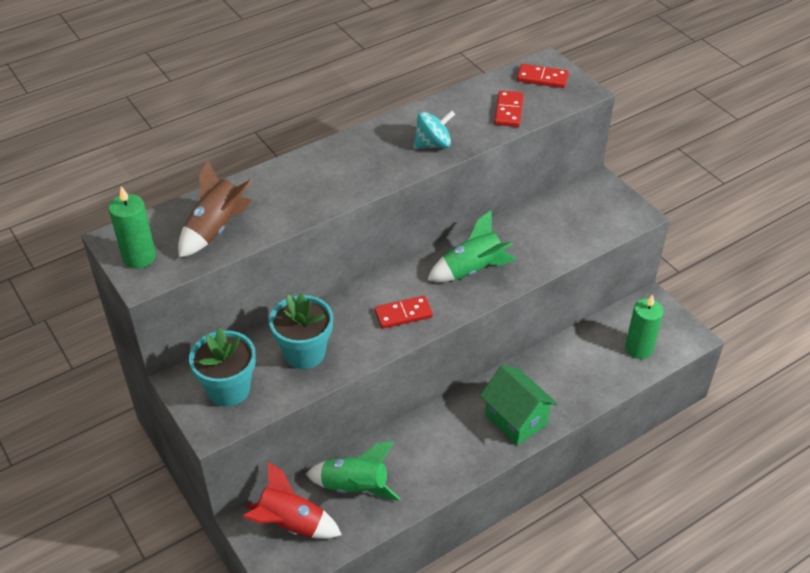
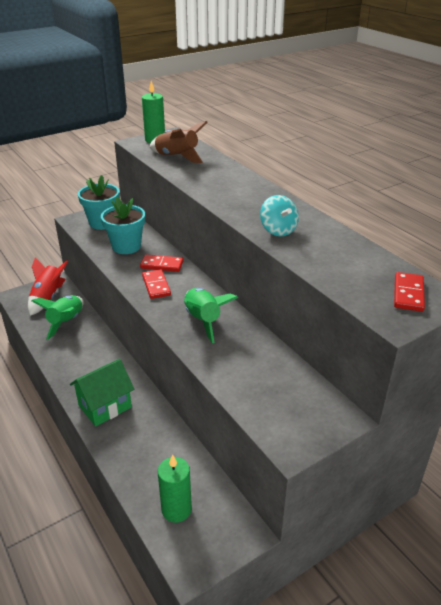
camera: 90 degrees right, 10 degrees down
(508, 111) = (340, 270): red domino -> red domino (162, 265)

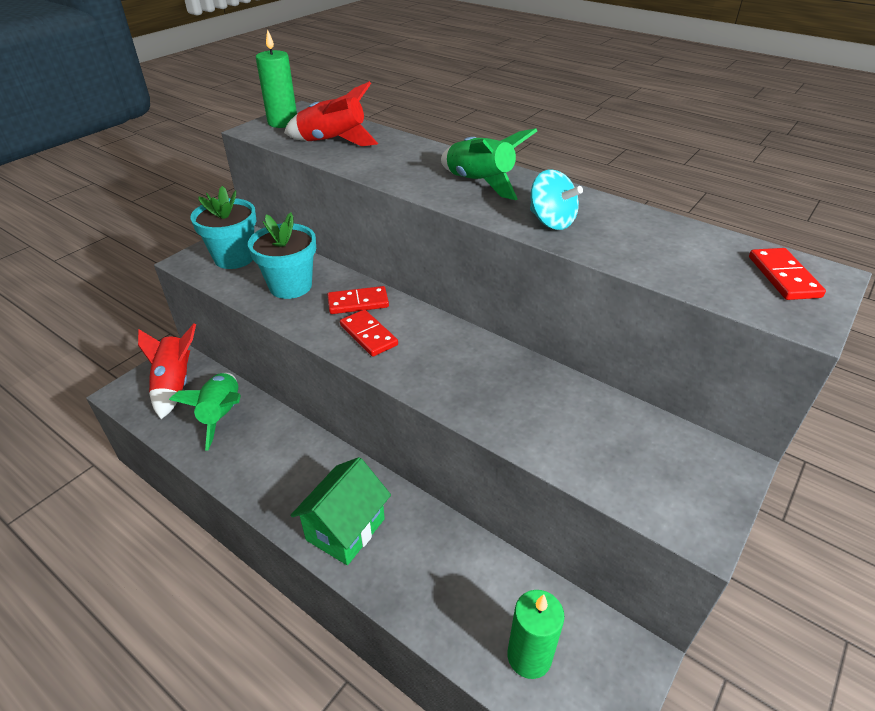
camera: 20 degrees left, 5 degrees up
(177, 157) = (333, 142): brown rocket -> red rocket
(203, 320) = (465, 372): green rocket -> green rocket (480, 183)

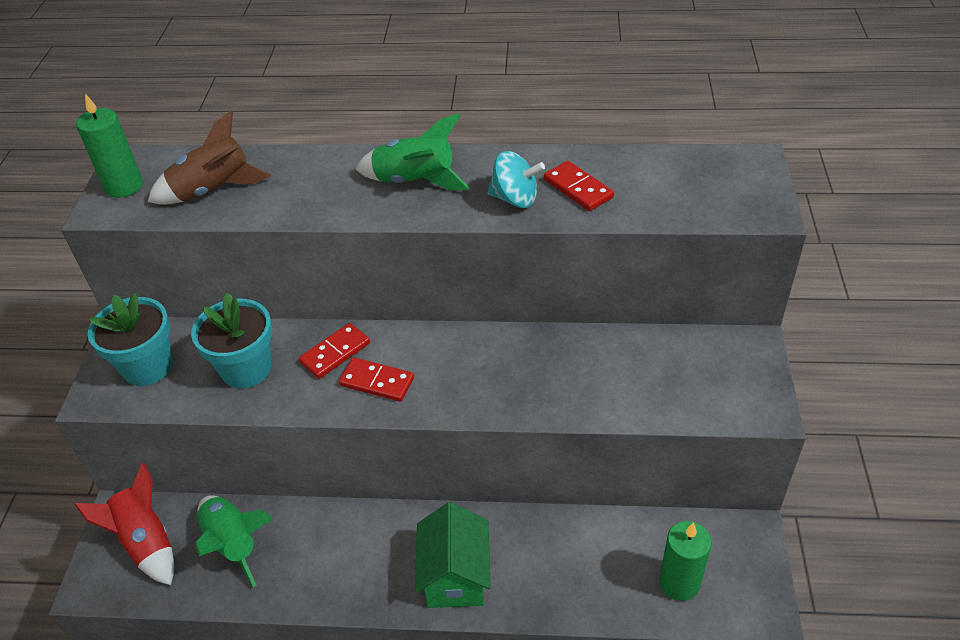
camera: 30 degrees left, 5 degrees up
(333, 142) = (213, 191): red rocket -> brown rocket
(783, 277) = (728, 176): red domino -> red domino (578, 189)

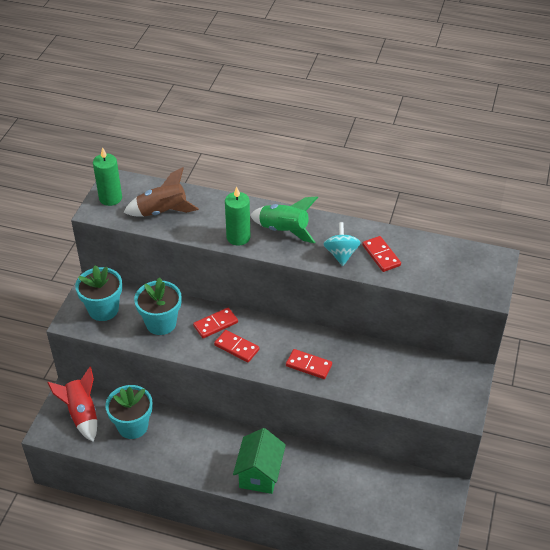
camera: 10 degrees right, 0 degrees up
(233, 543) = (133, 426): green rocket -> turquoise flower pot
(499, 386) = (309, 365): none -> red domino
(515, 199) = (341, 254): turquoise spinning top -> turquoise spinning top turned 120 degrees counterclockwise
(679, 582) = (392, 507): green candle -> green candle (238, 237)

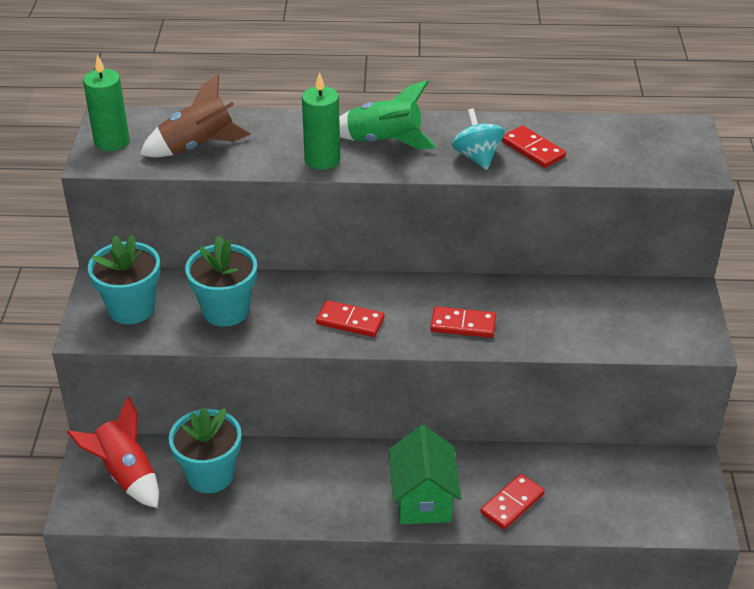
camera: 15 degrees left, 5 degrees down
(215, 324) = (307, 297): red domino -> red domino (512, 503)

